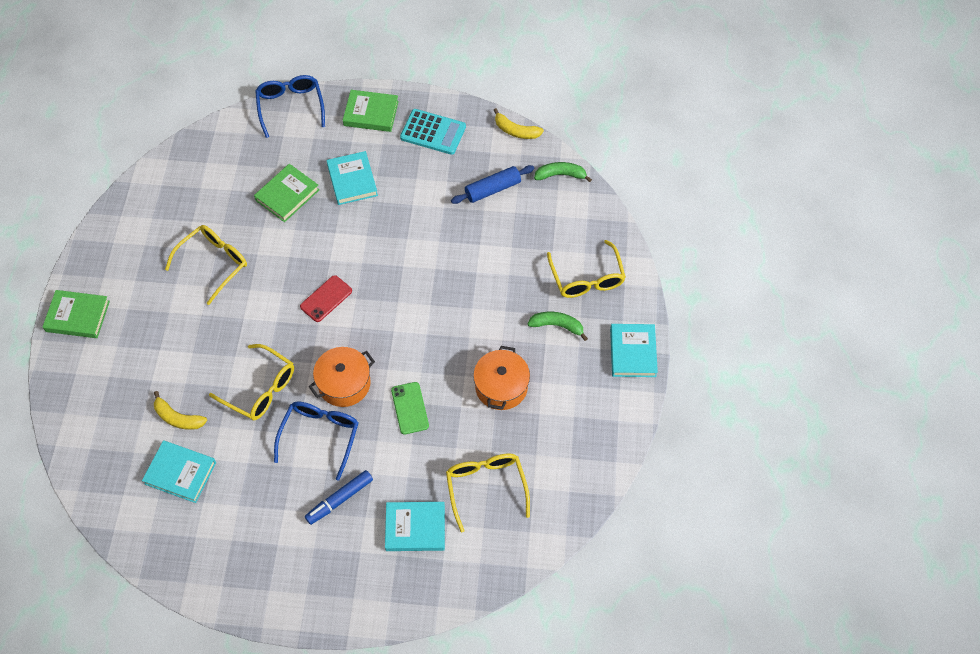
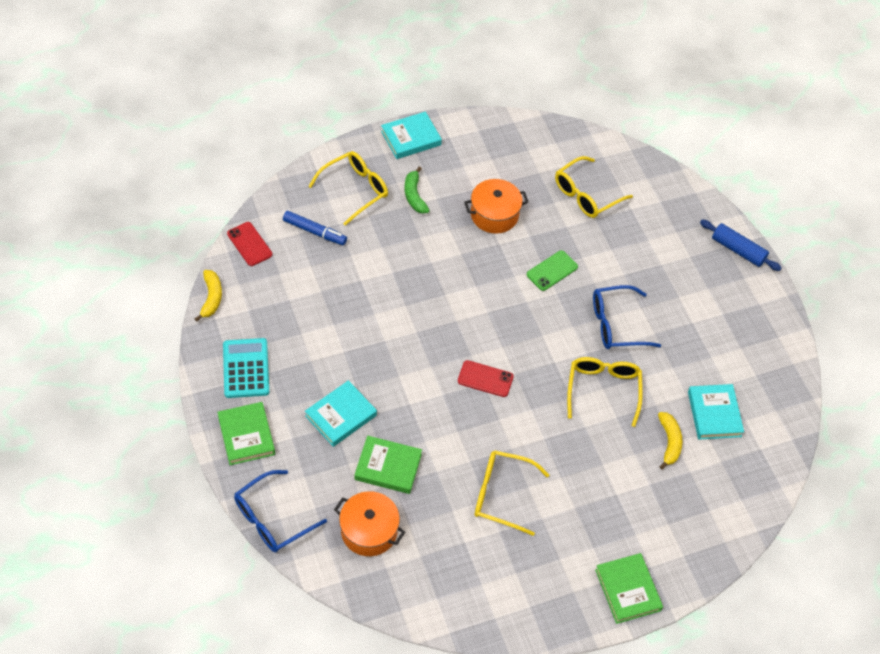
camera: 120 degrees left, 5 degrees down
(339, 499) = (659, 287): blue marker -> blue marker (314, 232)
(344, 384) = (559, 328): orange pot -> orange pot (369, 531)
(415, 528) = (648, 228): turquoise book -> none
(492, 189) = (293, 292): blue rolling pin -> blue rolling pin (738, 250)
(560, 175) = (249, 244): green banana -> red phone

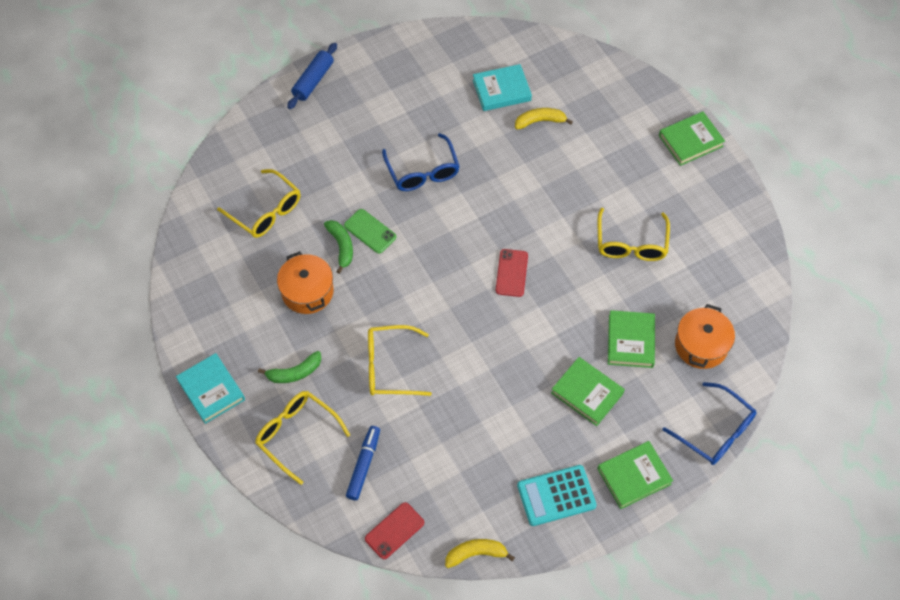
camera: 95 degrees left, 5 degrees up
(341, 416) = (587, 393): turquoise book -> green book
(538, 246) = (341, 246): none -> green banana
(603, 389) = (498, 175): yellow glasses -> yellow glasses (389, 367)

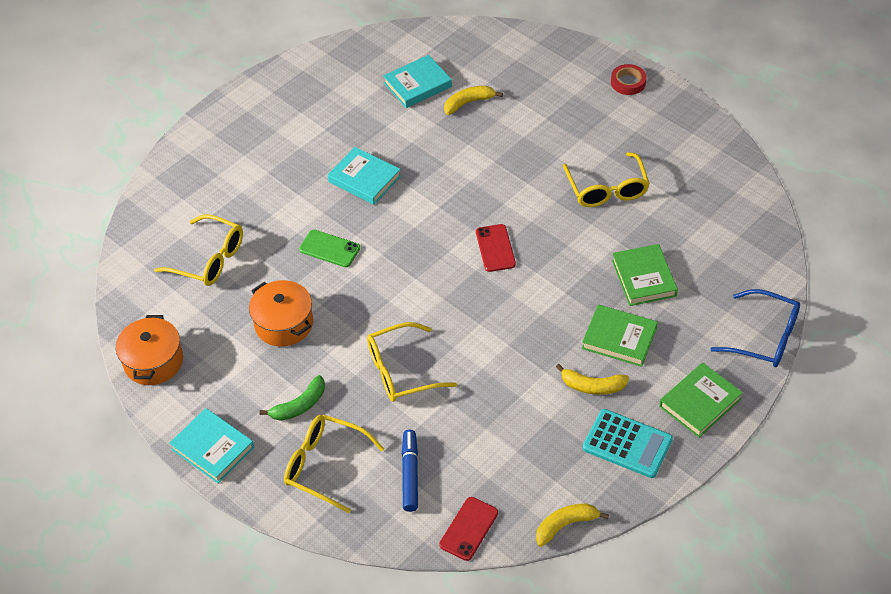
camera: 15 degrees left, 10 degrees down
(313, 81) = (214, 124): blue rolling pin -> none
(341, 246) = (304, 271): green banana -> none
(423, 171) = (364, 179): blue glasses -> turquoise book
(547, 431) = (592, 386): none -> yellow banana
(556, 495) = (627, 444): turquoise calculator -> turquoise calculator turned 120 degrees counterclockwise
(690, 141) = (628, 82): green book -> red tape
(701, 345) = (716, 262): orange pot -> orange pot (153, 361)

